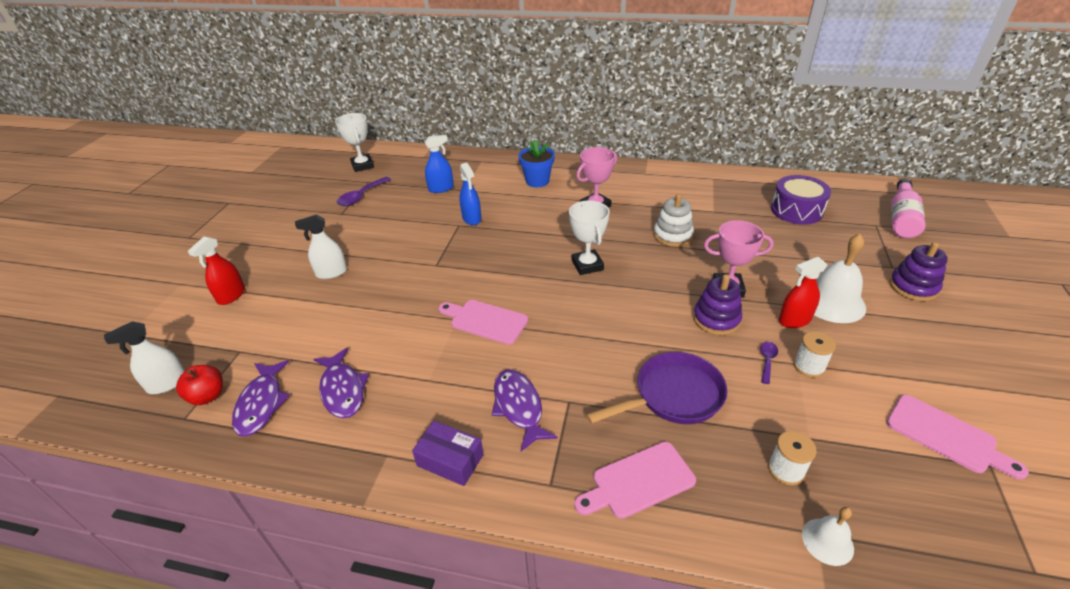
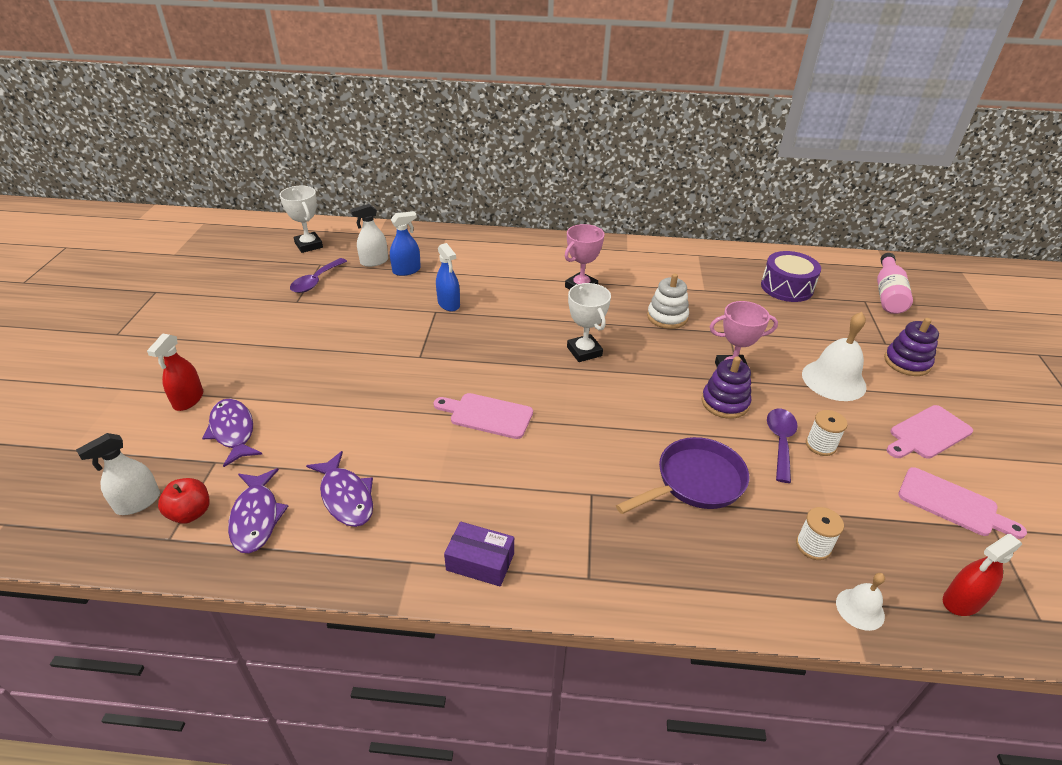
camera: 10 degrees left, 0 degrees up
(331, 273) = (301, 369): white spray bottle -> white spray bottle (374, 261)
(519, 407) = (541, 503): purple fish -> purple fish (233, 431)
(537, 181) = (513, 260): blue flower pot -> none
(638, 481) = (675, 568): pink cutting board -> pink cutting board (927, 433)
(767, 361) = (780, 442): purple spoon -> purple spoon, size x1.75
(794, 320) = (800, 400): red spray bottle -> red spray bottle (962, 601)

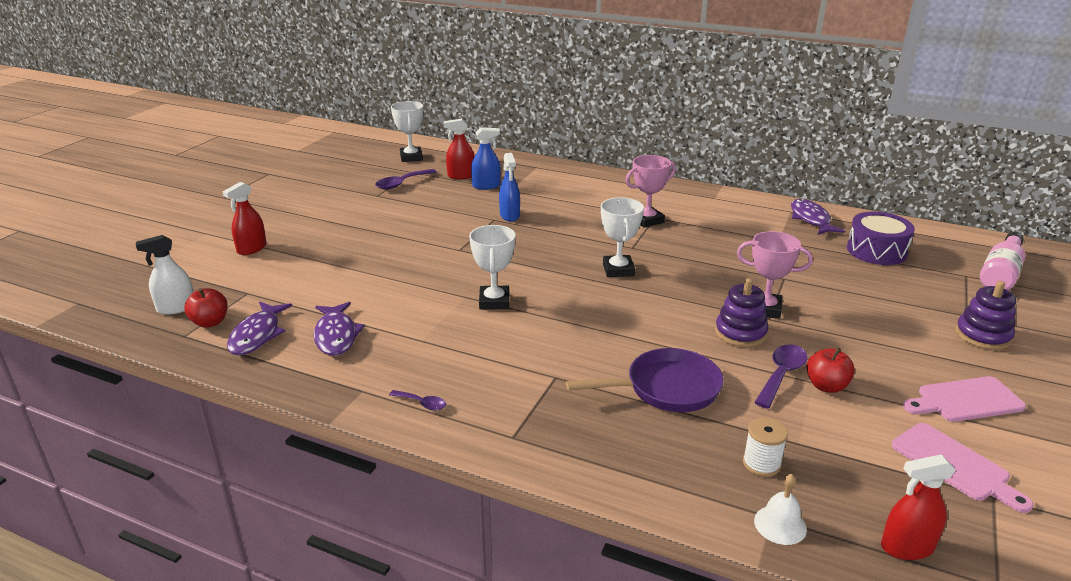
camera: 20 degrees right, 10 degrees down
(233, 431) = (273, 275): purple fish -> purple fish (811, 219)
(374, 261) = (461, 176): white spray bottle -> red spray bottle
(480, 561) = (422, 403): purple box -> purple spoon
(487, 415) = (494, 301): pink cutting board -> white trophy
(667, 317) = (722, 256): white stacking toy -> none
(820, 445) = (826, 386): white spool -> red apple
(833, 380) = (879, 336): white bell -> none

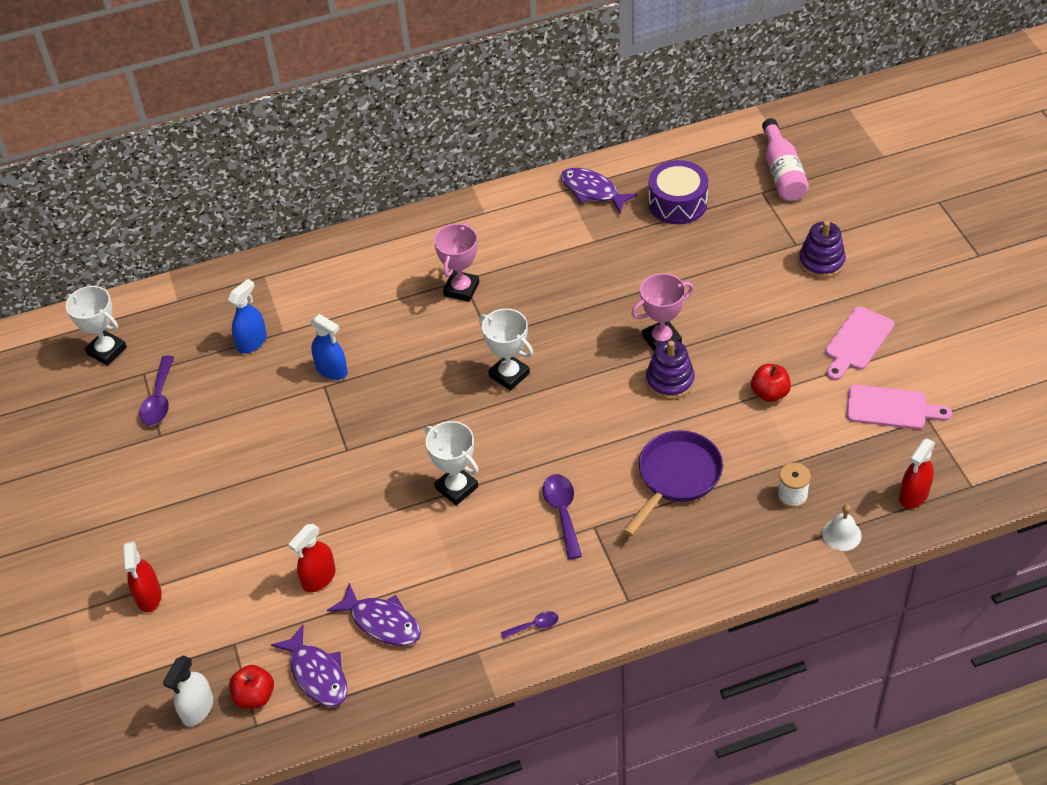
camera: 40 degrees left, 20 degrees up
(461, 176) = (205, 344): red spray bottle -> red spray bottle (319, 578)
(781, 375) = (734, 404): purple spoon -> purple spoon (562, 512)

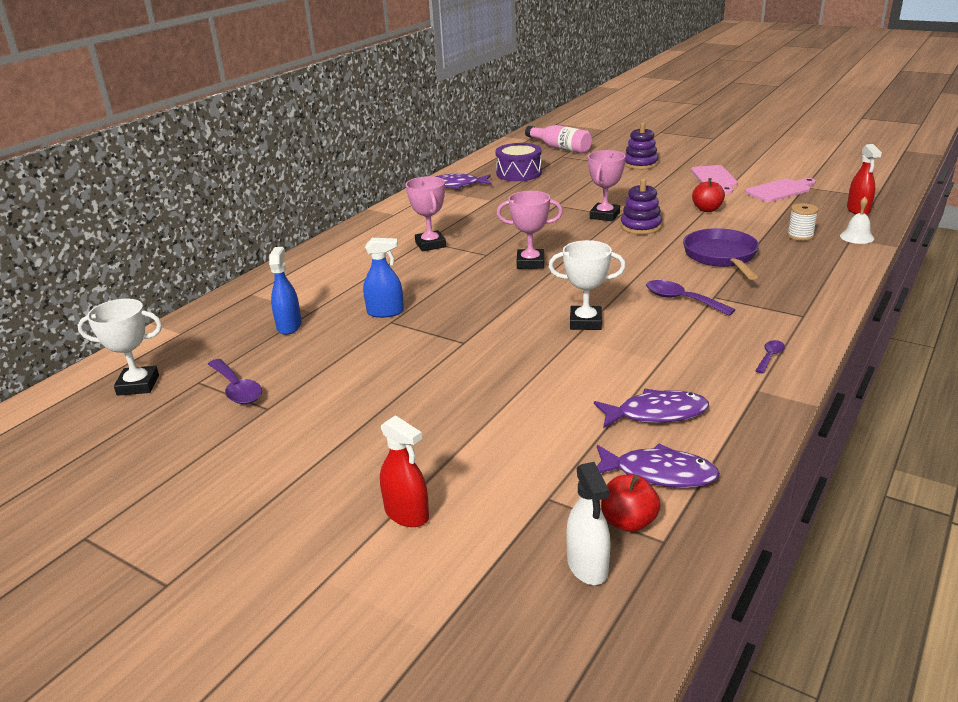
camera: 40 degrees left, 20 degrees down
(319, 578) = (559, 417): red spray bottle -> none
(509, 375) = (530, 263): white trophy -> pink trophy

